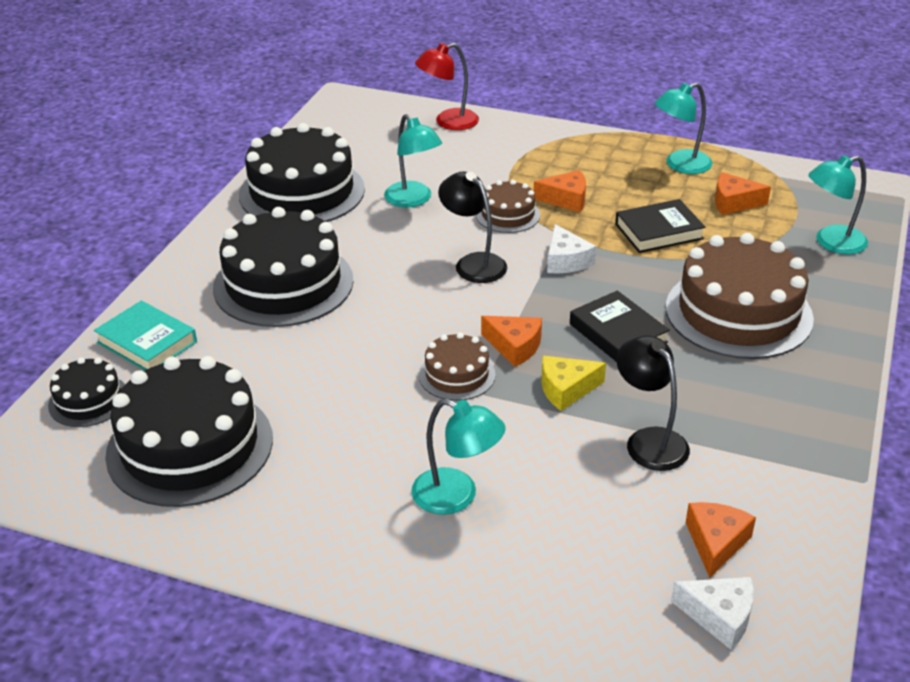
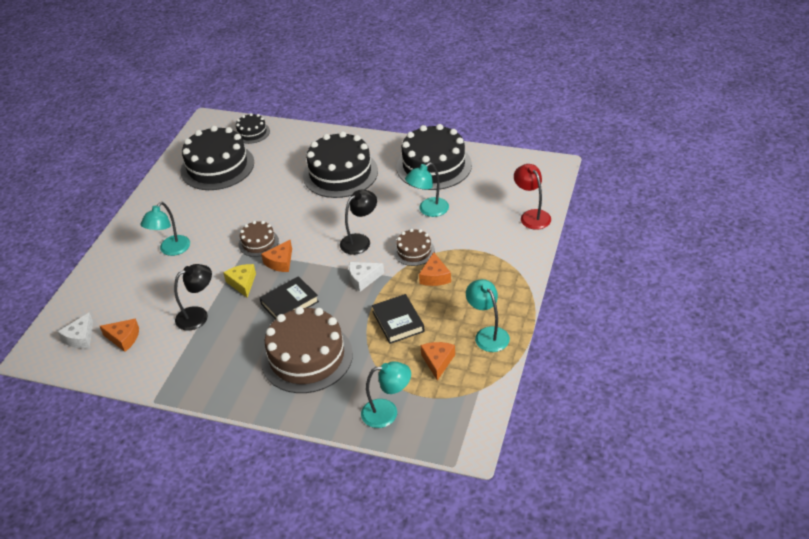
camera: 90 degrees right, 5 degrees up
(147, 342) = (293, 140): turquoise book -> none
(831, 242) = (387, 412): turquoise lamp -> turquoise lamp turned 105 degrees clockwise

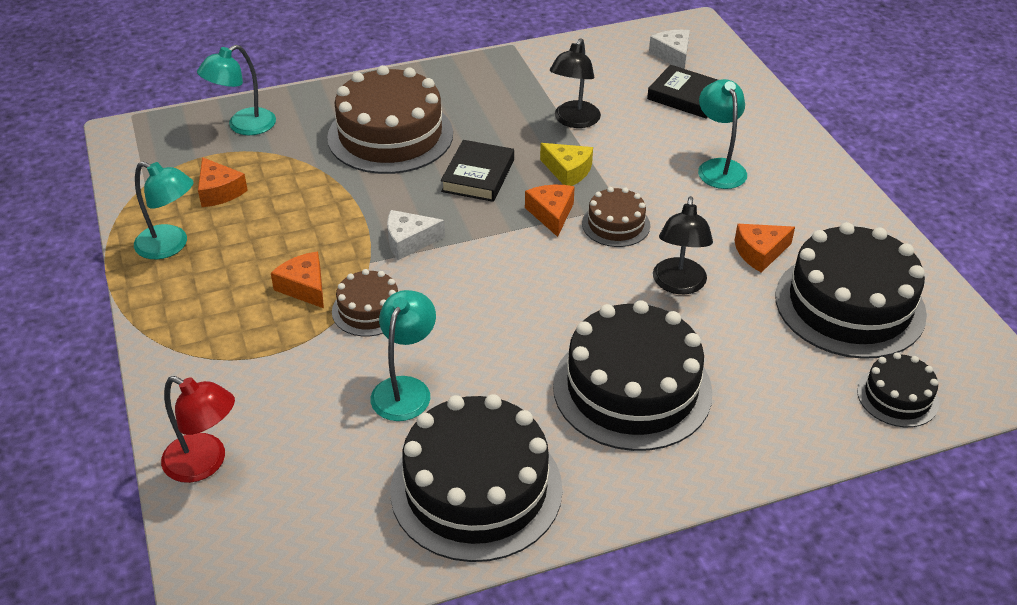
camera: 140 degrees right, 0 degrees up
(124, 338) = (625, 72): orange cheese -> orange cheese (760, 252)
(360, 240) = (469, 290): black lamp -> black lamp (678, 285)
(363, 279) = (409, 241): white cheese -> white cheese turned 135 degrees counterclockwise
(398, 321) = (310, 212): black book -> black book (687, 97)

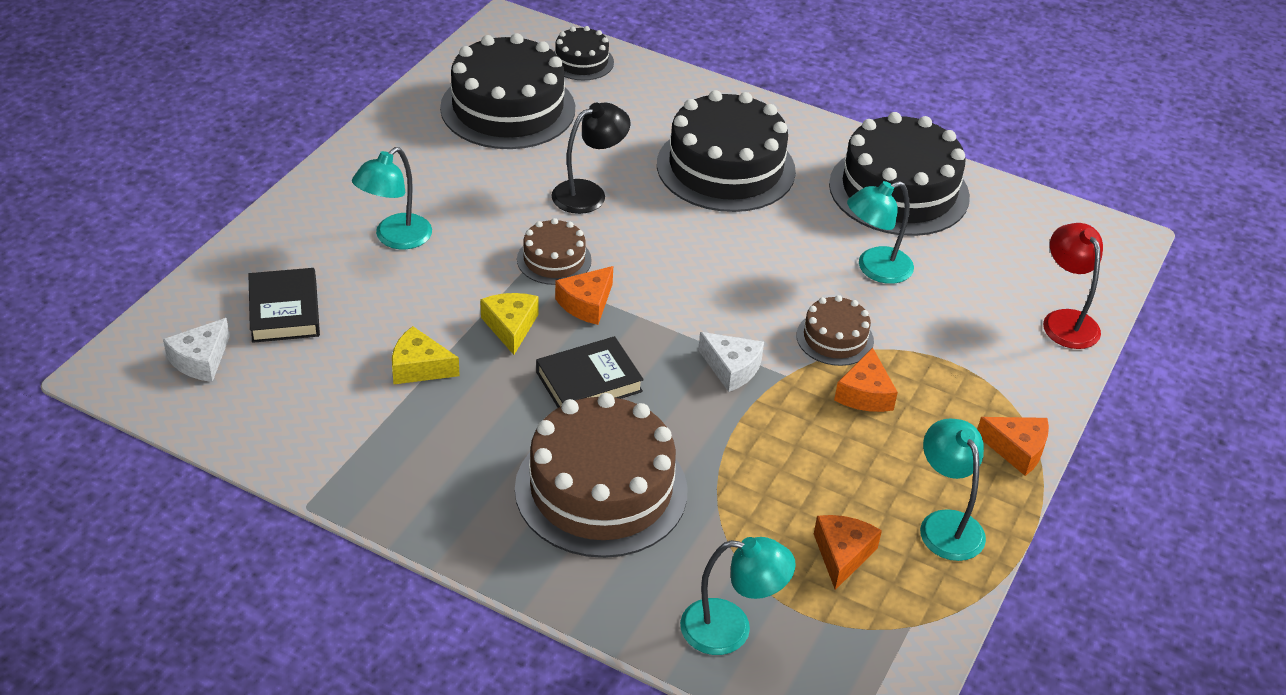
camera: 135 degrees left, 0 degrees up
(574, 121) = (419, 367): black lamp -> yellow cheese
(760, 252) = (496, 170): orange cheese -> orange cheese (1017, 449)

